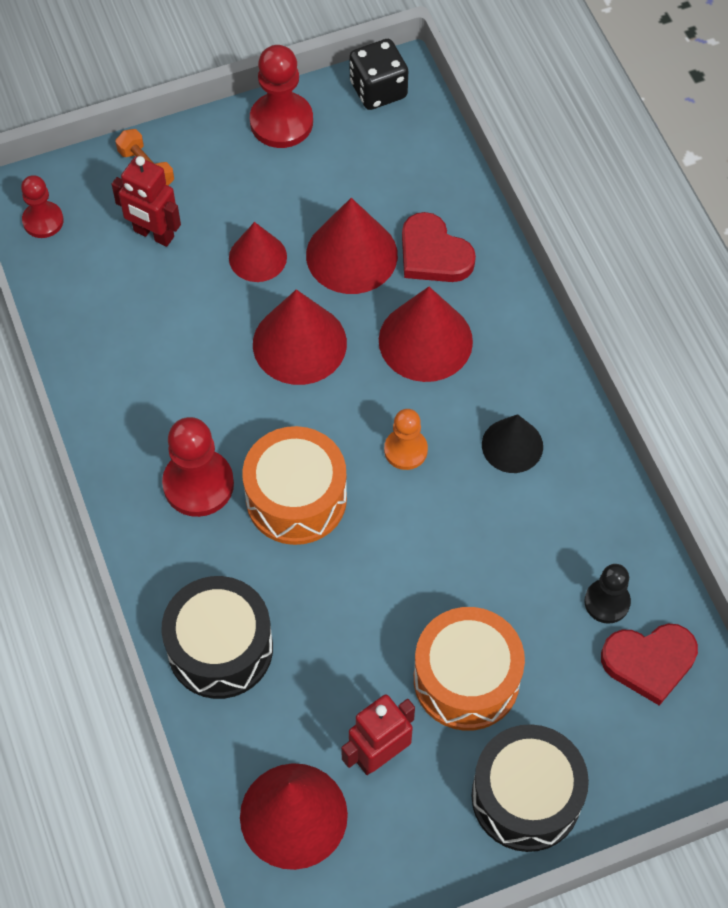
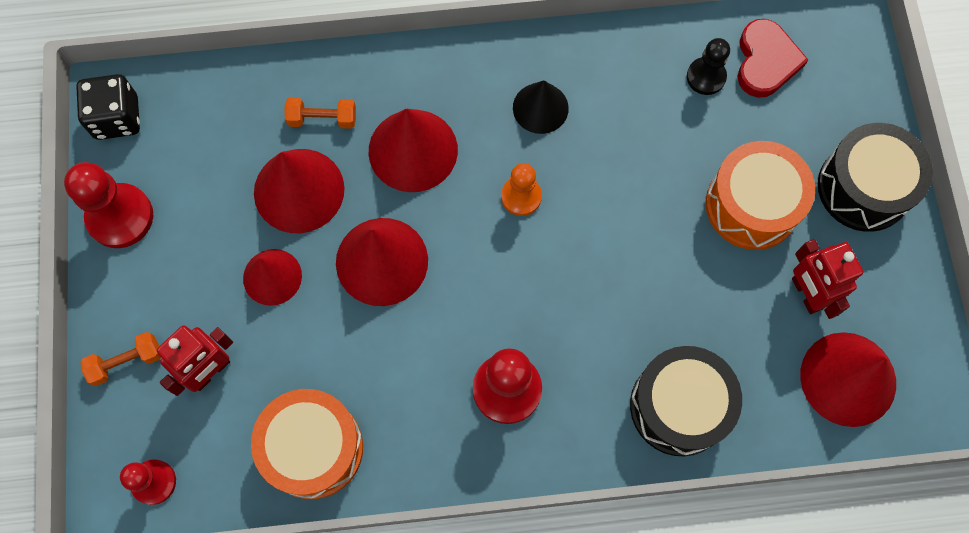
camera: 75 degrees left, 10 degrees up
(296, 498) = (545, 303): orange drum -> orange drum (313, 448)
(433, 254) = (322, 119): red heart -> orange dumbbell

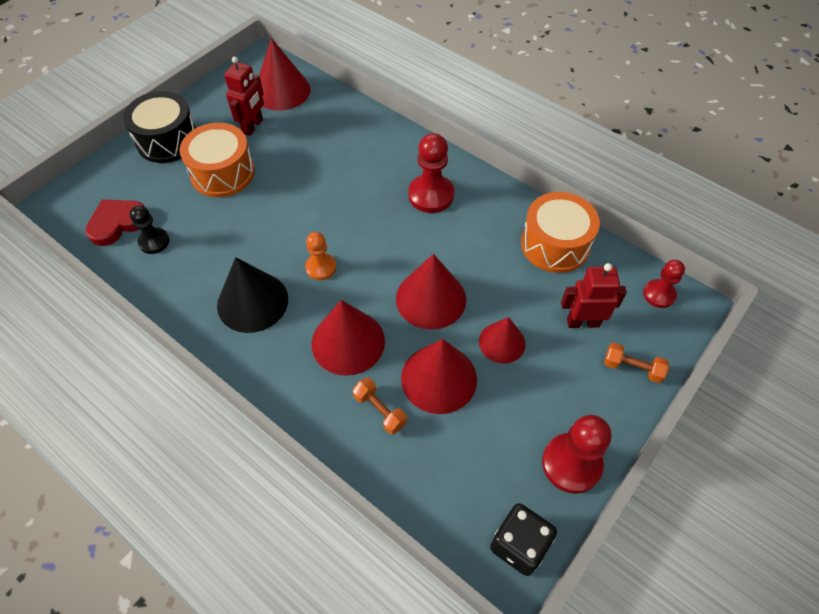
camera: 135 degrees left, 15 degrees down
(540, 108) = (252, 302): black cone -> black cone, size x1.58
(679, 406) = (362, 133): black drum -> none

